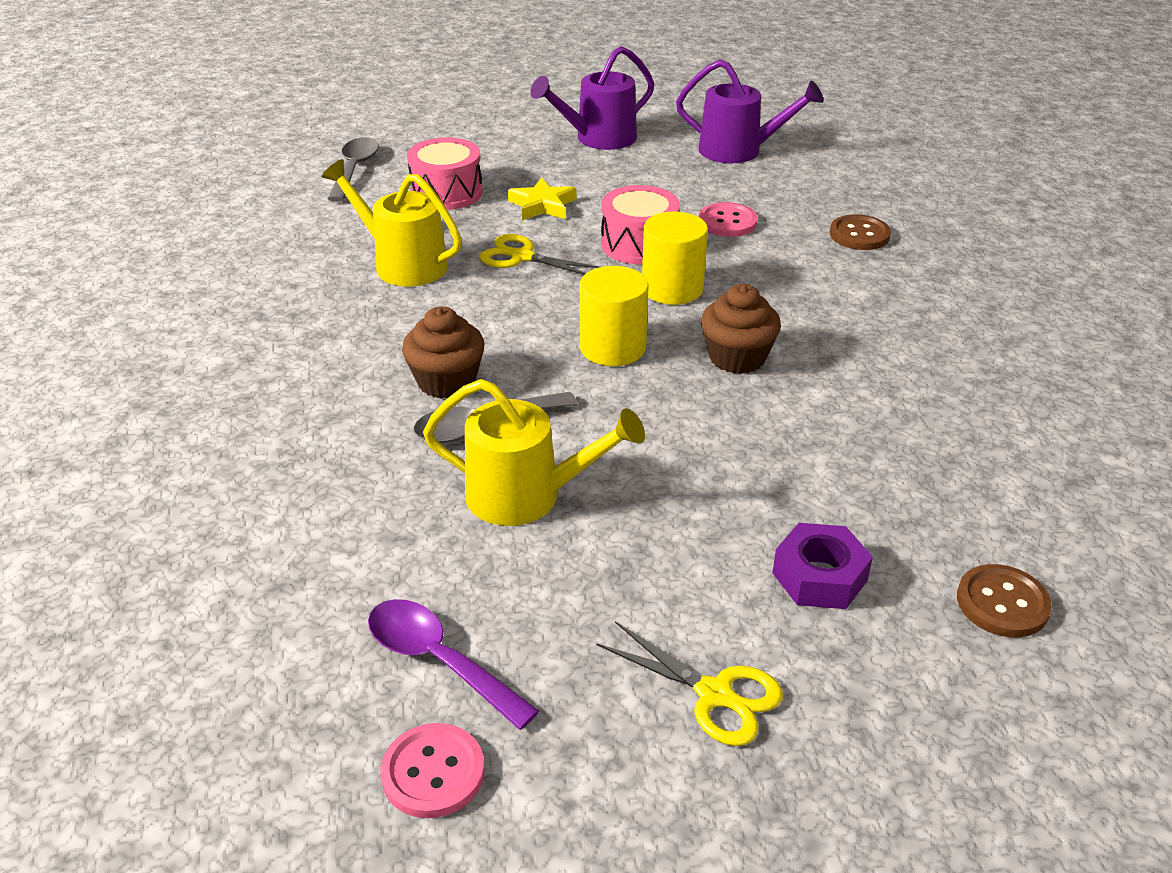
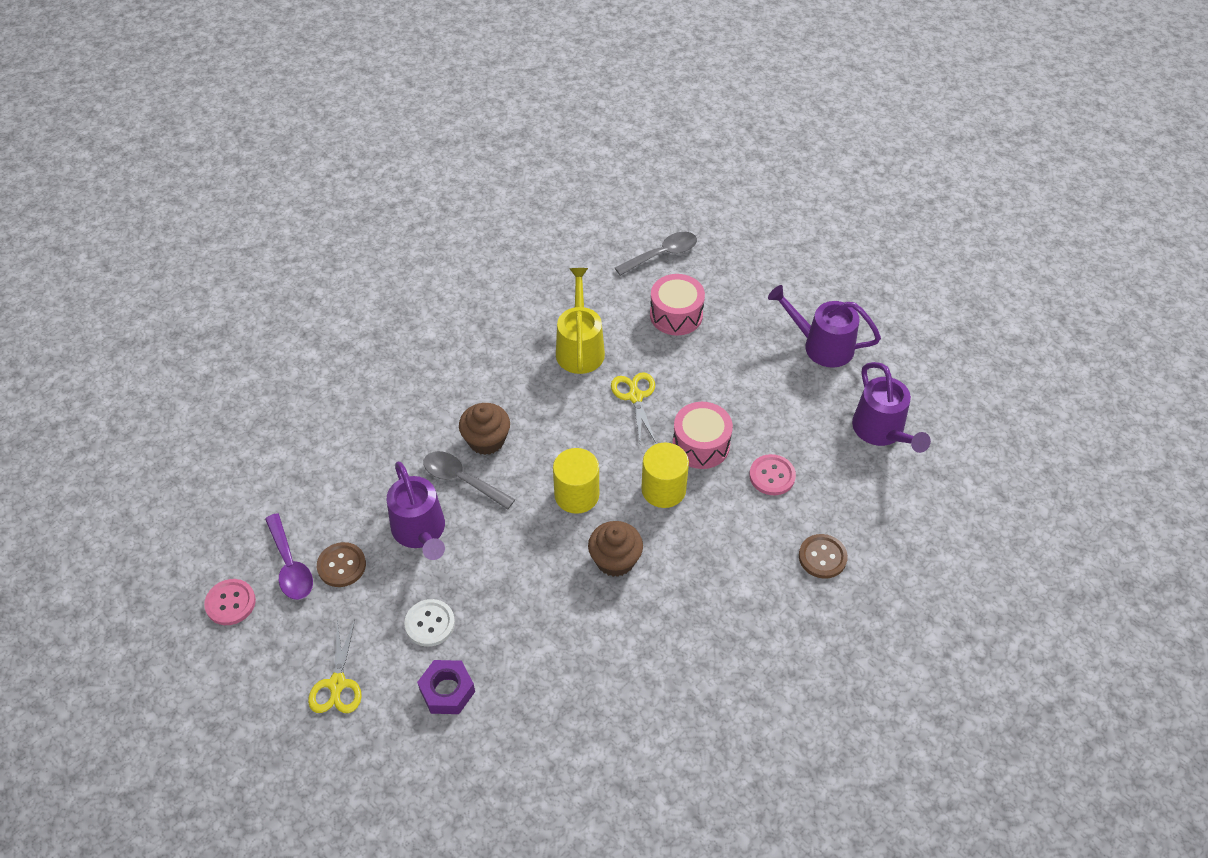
camera: 55 degrees right, 15 degrees up
(438, 661) = (290, 566): purple spoon -> purple spoon turned 150 degrees clockwise
(527, 496) = (420, 532): yellow watering can -> purple watering can
(542, 205) = (704, 370): yellow star -> none
(691, 549) = (430, 624): none -> white button
(1002, 603) = (483, 785): brown button -> brown button (341, 565)

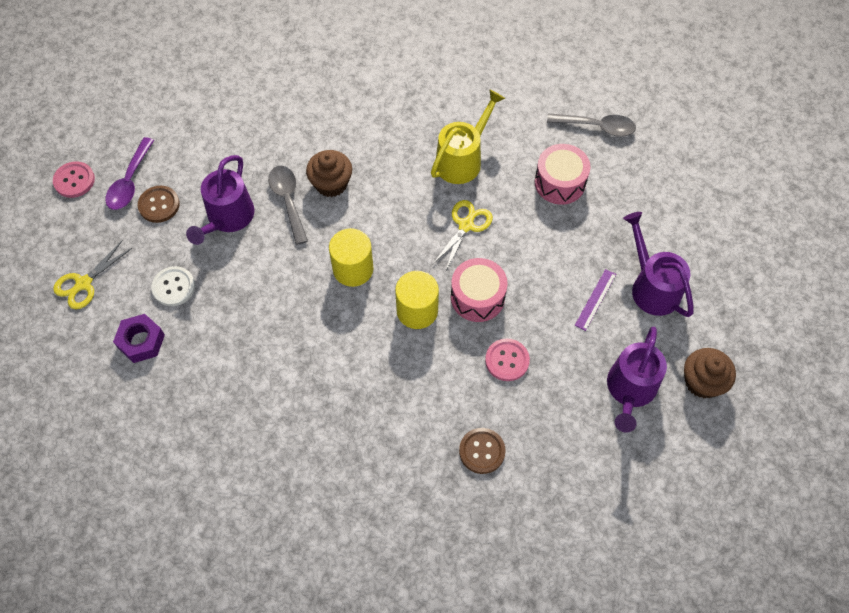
camera: 40 degrees right, 10 degrees up
(615, 560) = (333, 336): brown cupcake -> brown cupcake (702, 382)
(791, 383) = (595, 299): none -> purple ruler

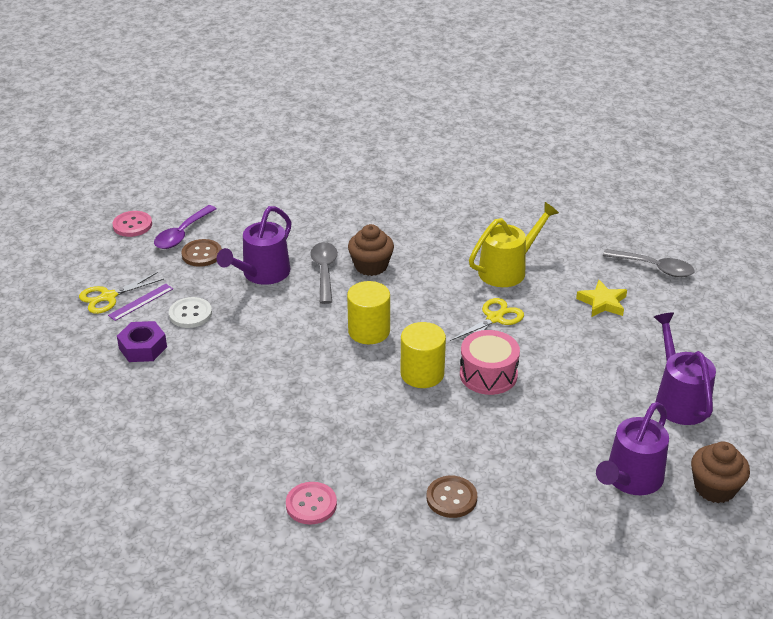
camera: 15 degrees right, 25 degrees down
(507, 360) = (503, 430): pink button -> pink button (311, 504)
(560, 182) = (602, 303): pink drum -> yellow star
(595, 299) = (613, 399): purple ruler -> purple ruler (141, 302)

